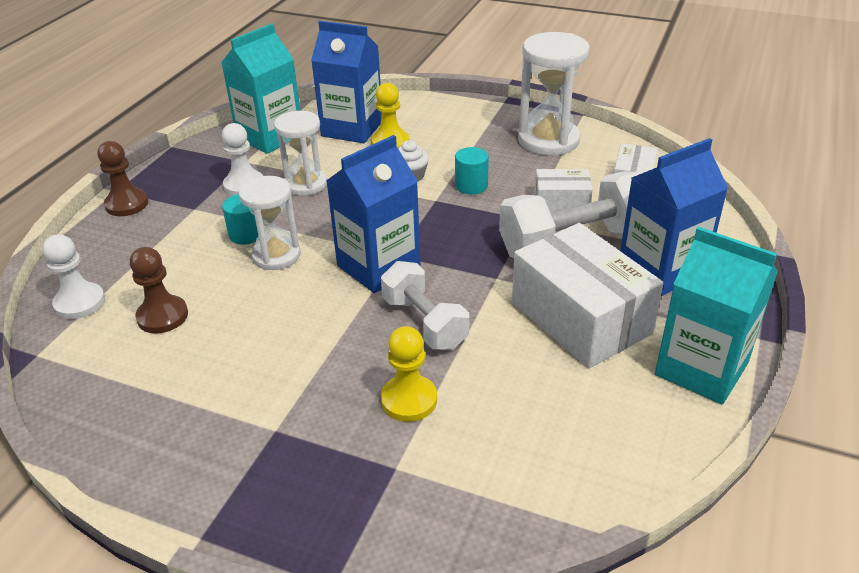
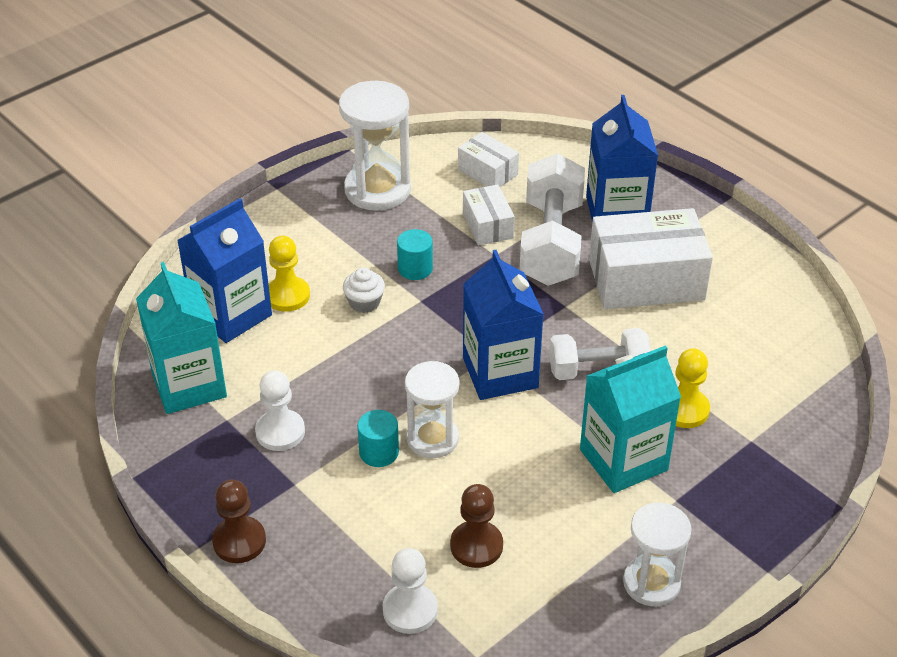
camera: 65 degrees left, 5 degrees up
(305, 184) = (317, 383): white hourglass -> white hourglass (651, 583)
(561, 203) = (487, 225): white box -> white box turned 45 degrees counterclockwise
(701, 369) = (736, 245): turquoise carton -> turquoise carton (623, 460)

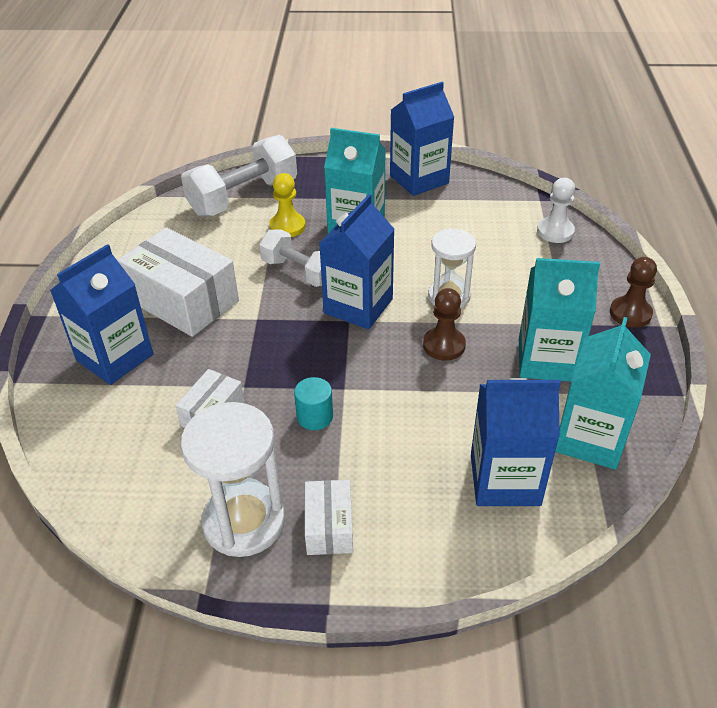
camera: 135 degrees left, 0 degrees up
(280, 432) = (547, 360): white pawn -> turquoise carton
(287, 296) = (441, 464): yellow pawn -> none
(364, 302) = (386, 415): white cupcake -> none
(379, 452) = (491, 309): turquoise cylinder -> none
(476, 546) = (487, 236): brown pawn -> brown pawn (444, 345)
(487, 172) = (135, 466): white box -> white box (329, 527)
(551, 243) = (194, 367): white dumbbell -> white dumbbell (243, 197)
(651, 583) = (419, 179): white hourglass -> blue carton

